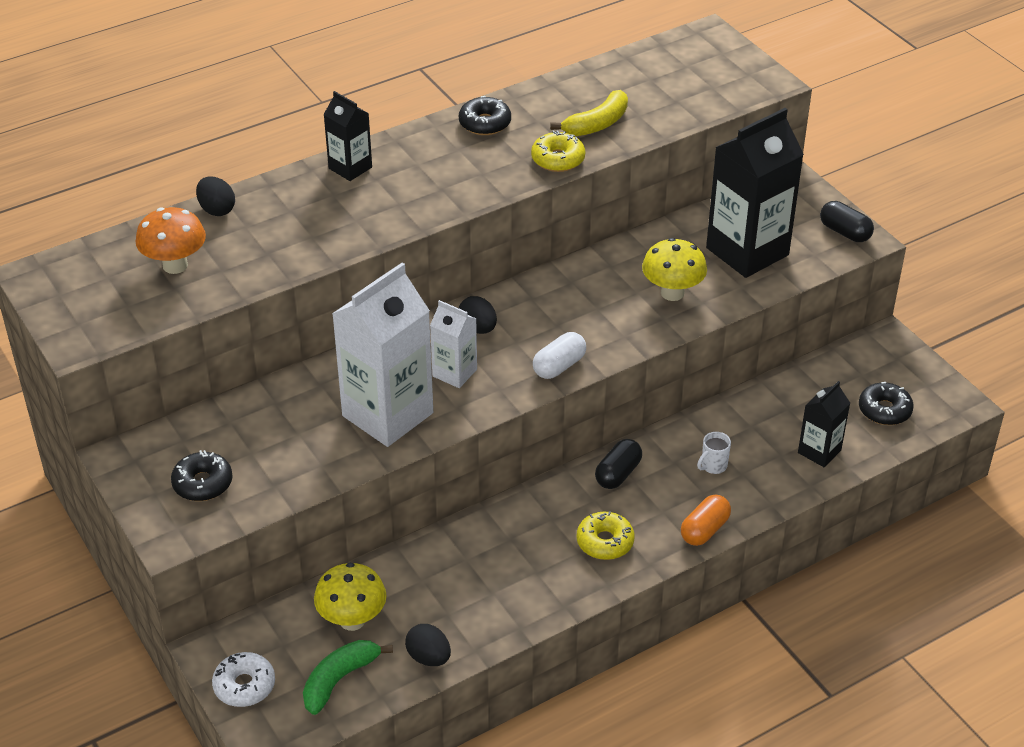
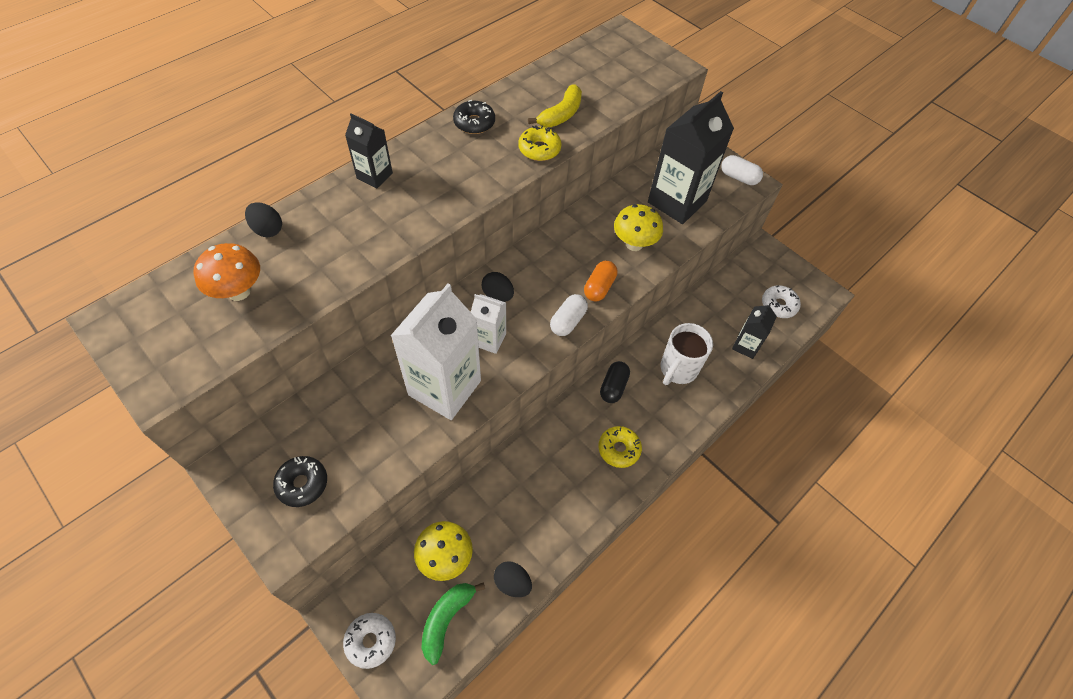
camera: 15 degrees left, 15 degrees up
(704, 530) = (686, 426): orange capsule -> orange capsule (599, 287)
(713, 466) = (677, 369): white mug -> white mug, size x2.07
(845, 232) = (739, 177): black capsule -> white capsule
(884, 410) = (778, 305): black donut -> white donut

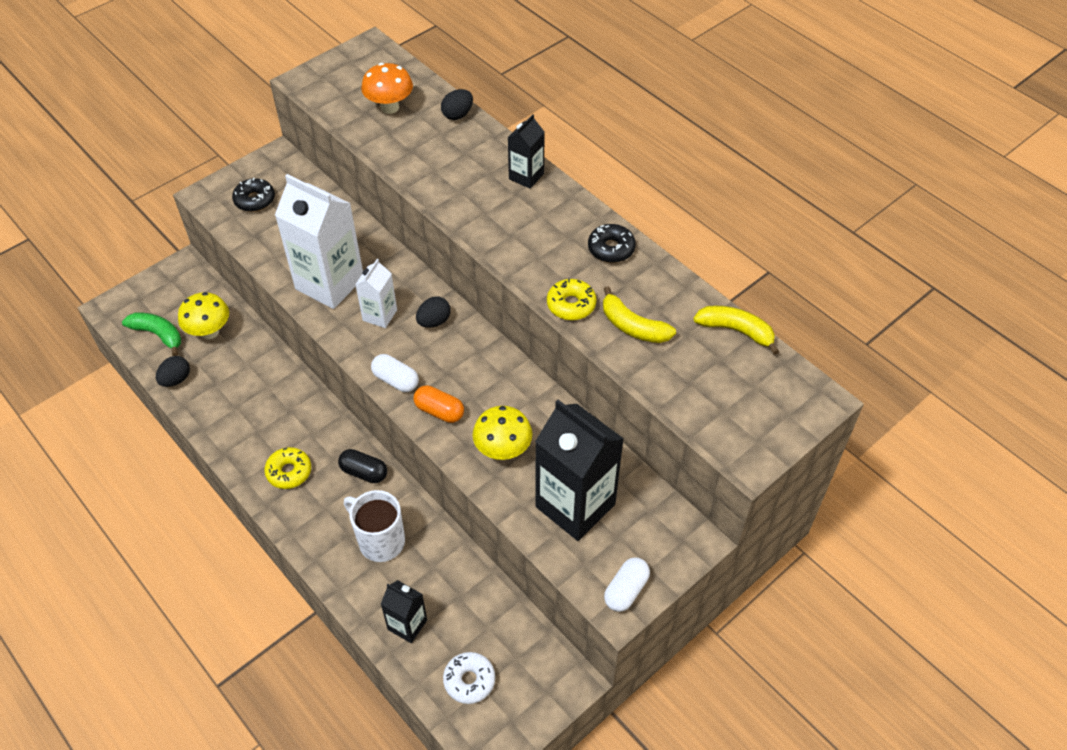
camera: 95 degrees right, 5 degrees down
(371, 641) = (155, 288): white donut -> none
(562, 62) = (736, 331): none -> yellow banana

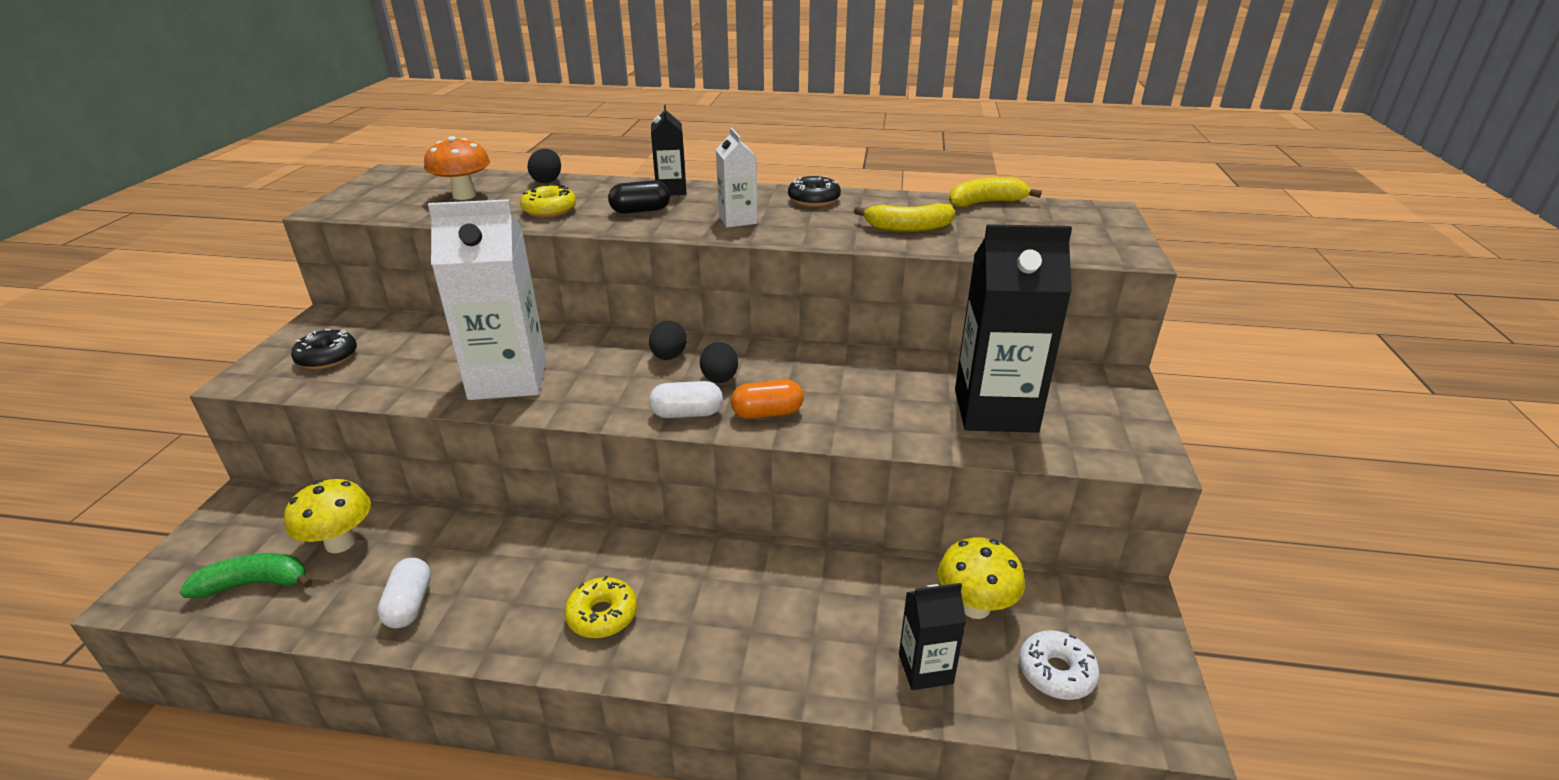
camera: 40 degrees left, 20 degrees down
(176, 379) = (330, 614): black egg -> black egg (719, 379)
(364, 472) = (697, 561): black capsule -> black capsule (640, 211)
(380, 315) = (601, 377): white carton -> white carton (737, 220)
(380, 540) = (793, 611): white mug -> none
(503, 450) = (872, 409): yellow mushroom -> yellow mushroom (975, 607)
(571, 305) = (836, 236): yellow donut -> yellow donut (549, 210)
(626, 590) = (1132, 441): white capsule -> white capsule (410, 605)

